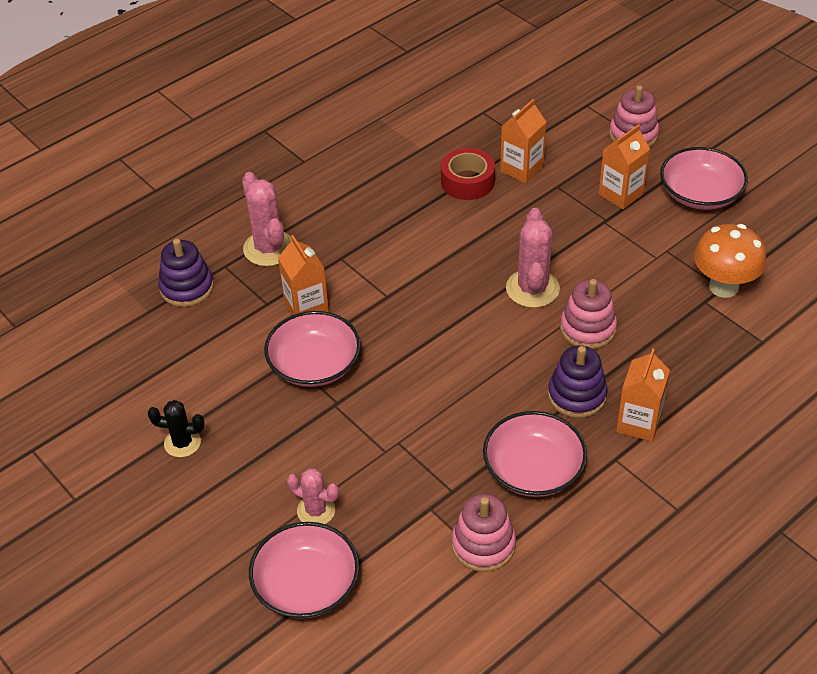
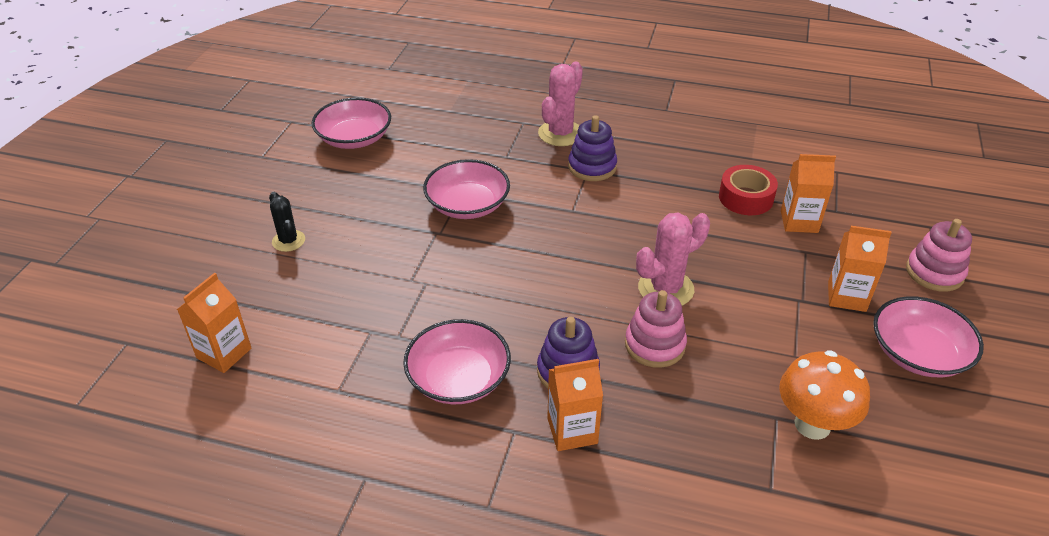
camera: 55 degrees right, 5 degrees down
(182, 443) = (343, 178): black cactus -> black cactus (288, 241)
(187, 288) = (486, 116): purple stacking toy -> purple stacking toy (592, 167)
(306, 307) = (520, 176): orange carton -> orange carton (224, 353)
(306, 585) = (251, 296): pink bowl -> pink bowl (354, 138)
(316, 511) = (325, 269): pink cactus -> none
(483, 545) = (353, 381): pink stacking toy -> none

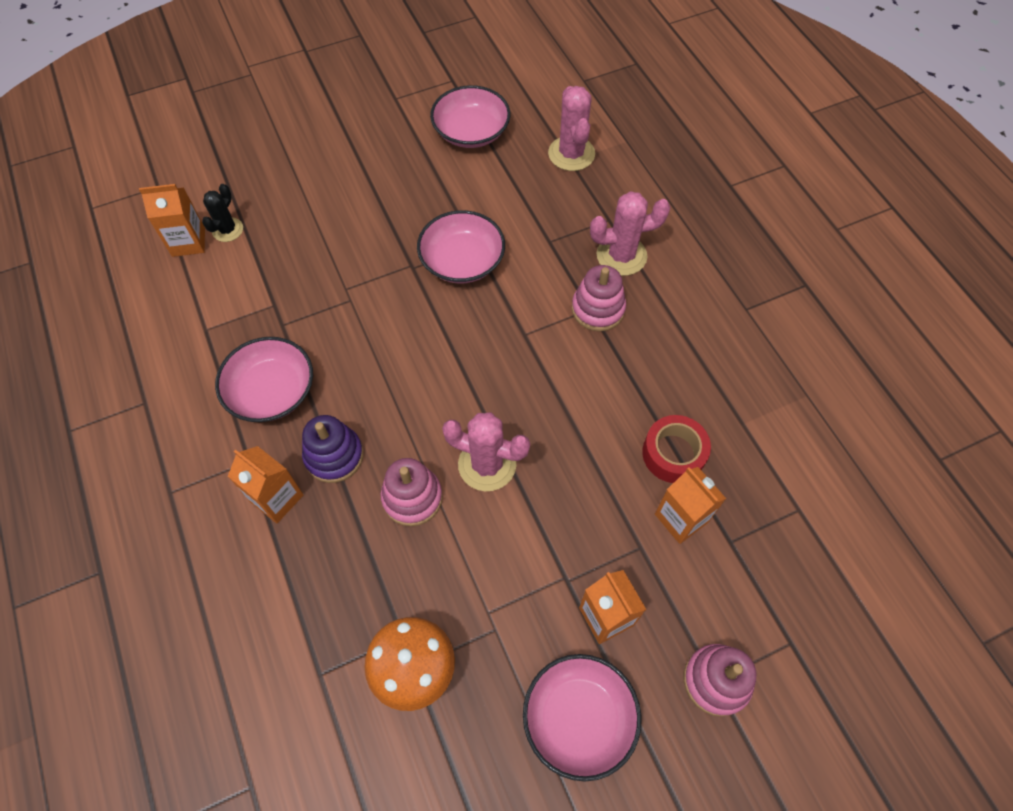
camera: 50 degrees right, 20 degrees up
(288, 241) = (321, 187): black cactus -> black cactus (227, 230)
(444, 107) = (571, 154): none -> pink cactus
(592, 167) = (598, 309): purple stacking toy -> pink stacking toy

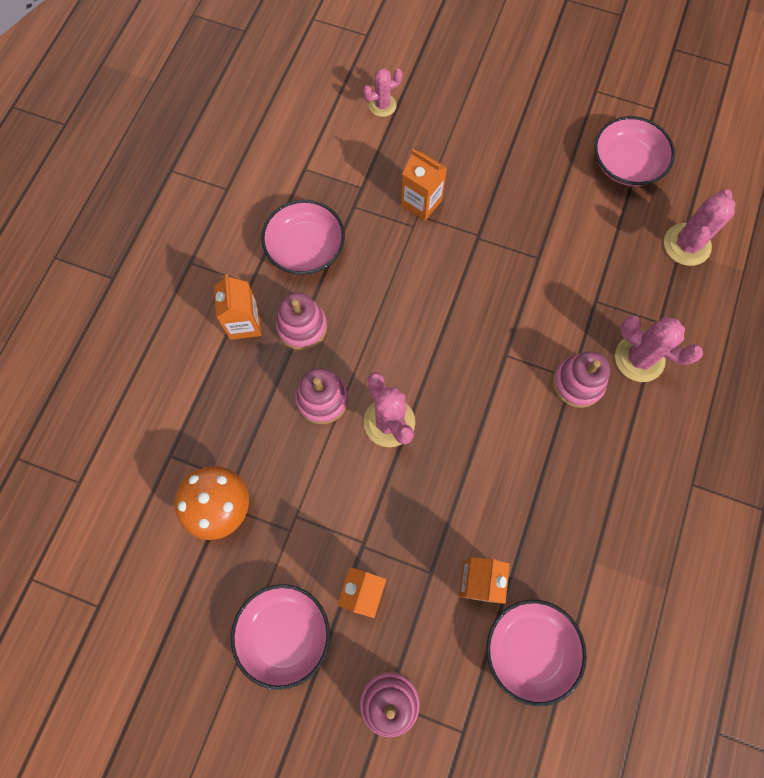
camera: 45 degrees right, 10 degrees up
(188, 242) = (350, 94): orange carton -> orange carton (421, 203)
(227, 230) = (382, 105): black cactus -> pink cactus
(334, 456) = (302, 327): purple stacking toy -> pink stacking toy
(462, 260) = (517, 262): pink bowl -> pink bowl (530, 649)
(673, 454) = (520, 534): red tape -> none

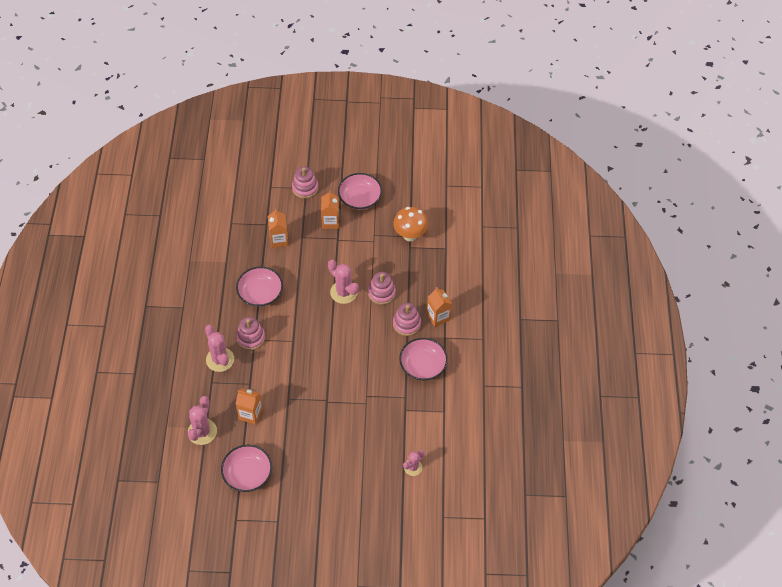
camera: 160 degrees right, 15 degrees down
(421, 203) = (366, 411): orange carton -> orange carton (250, 414)
(530, 649) = (248, 222): pink bowl -> pink bowl (260, 293)
(639, 358) = (220, 359): pink cactus -> pink cactus turned 45 degrees clockwise

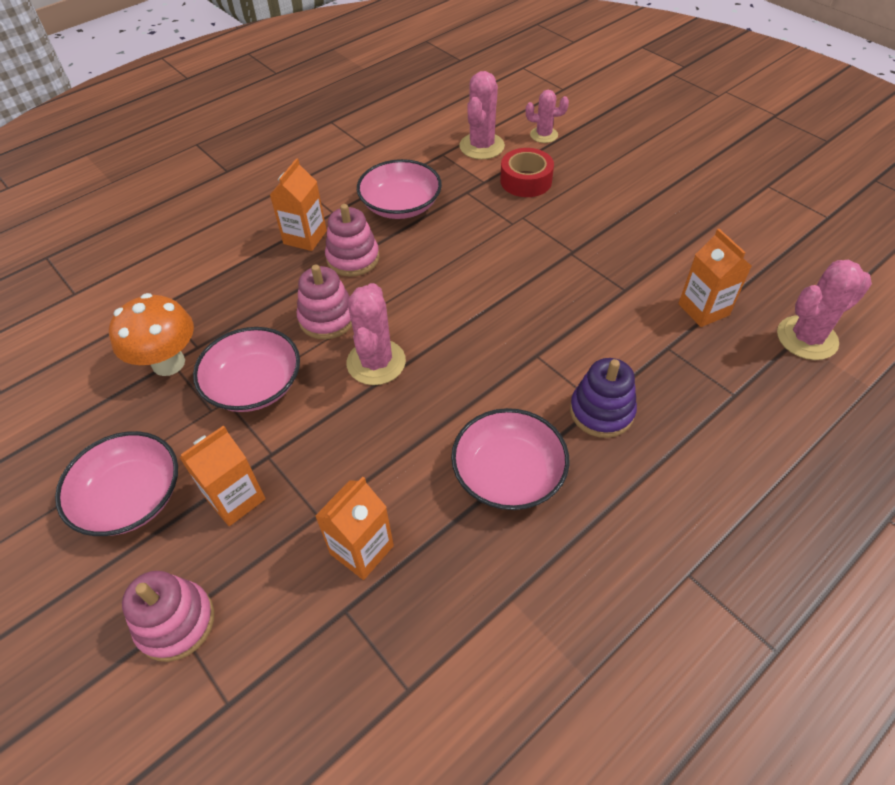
camera: 130 degrees left, 5 degrees down
(220, 359) = (689, 418): pink cactus -> pink cactus (481, 146)
(247, 473) = (770, 249): pink bowl -> pink bowl (254, 385)
(251, 338) = (601, 411): pink stacking toy -> purple stacking toy
(387, 427) = (526, 181): none -> red tape

